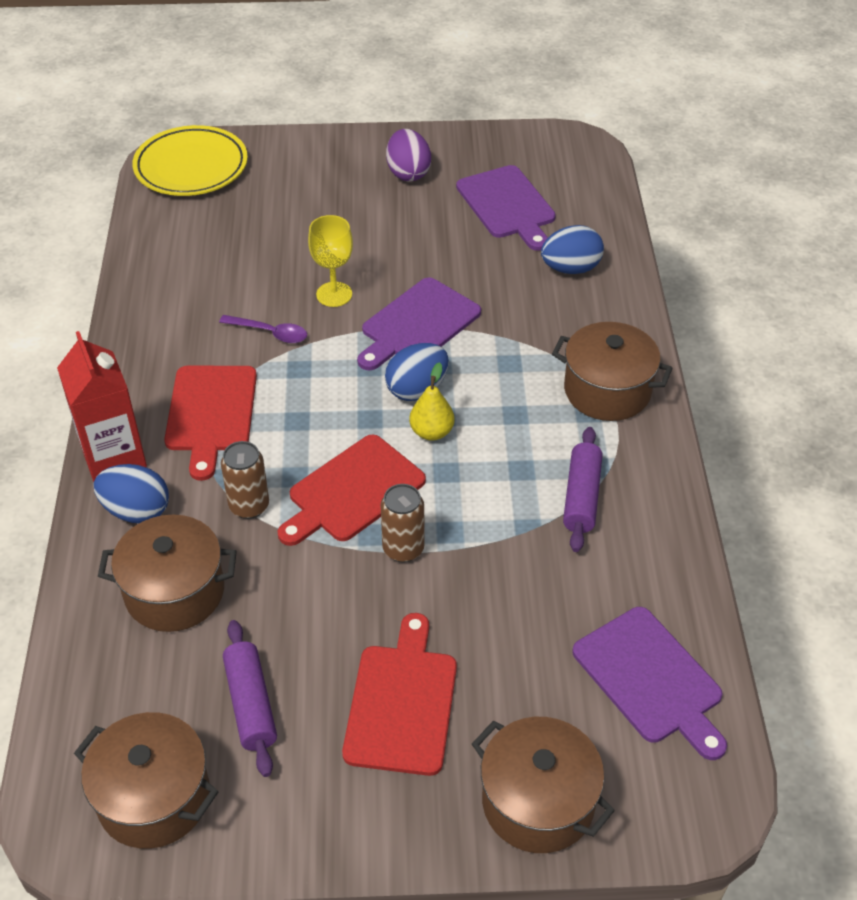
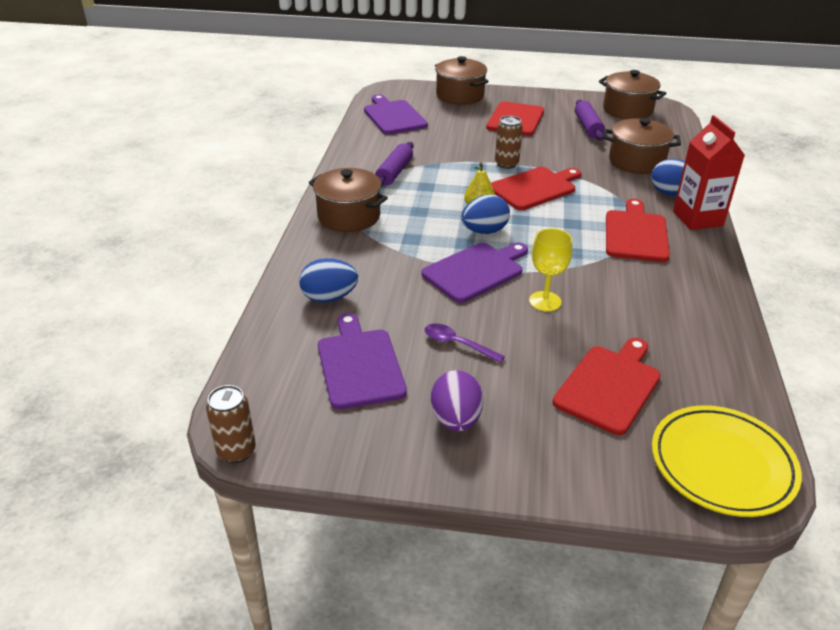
camera: 170 degrees left, 10 degrees down
(249, 506) = (600, 188): brown can -> brown can (236, 451)
(270, 333) = (599, 278): purple spoon -> purple spoon (457, 344)
(273, 215) = (609, 386): none -> red cutting board

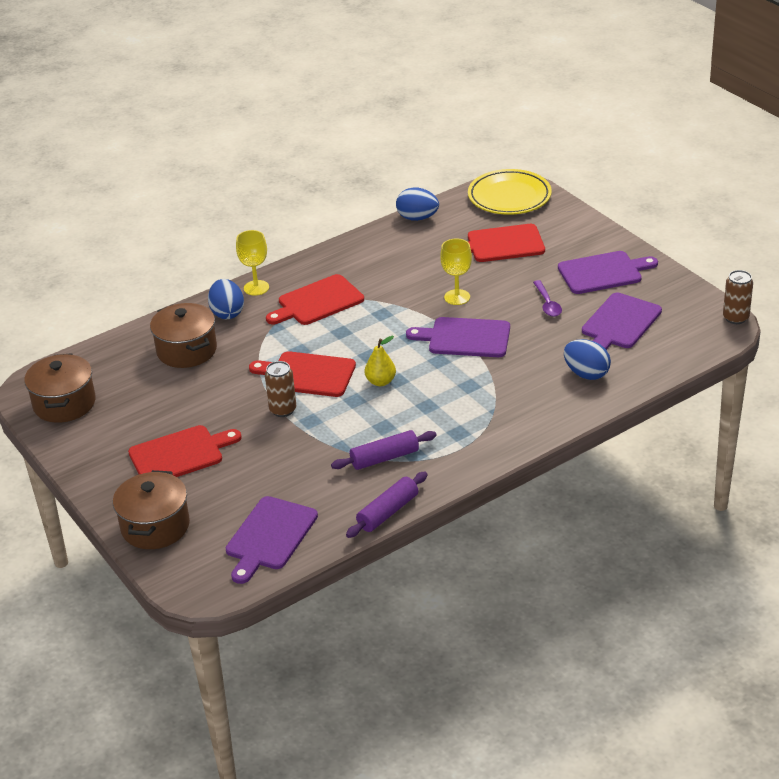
camera: 130 degrees left, 0 degrees up
(349, 216) = (486, 433): brown pot -> none
(456, 419) = (603, 272): purple egg -> purple cutting board
(484, 231) = (409, 361): blue egg -> blue egg (417, 218)
(588, 127) = (139, 406): purple rolling pin -> purple rolling pin (388, 512)
(697, 218) = (256, 288): red carton -> yellow goblet

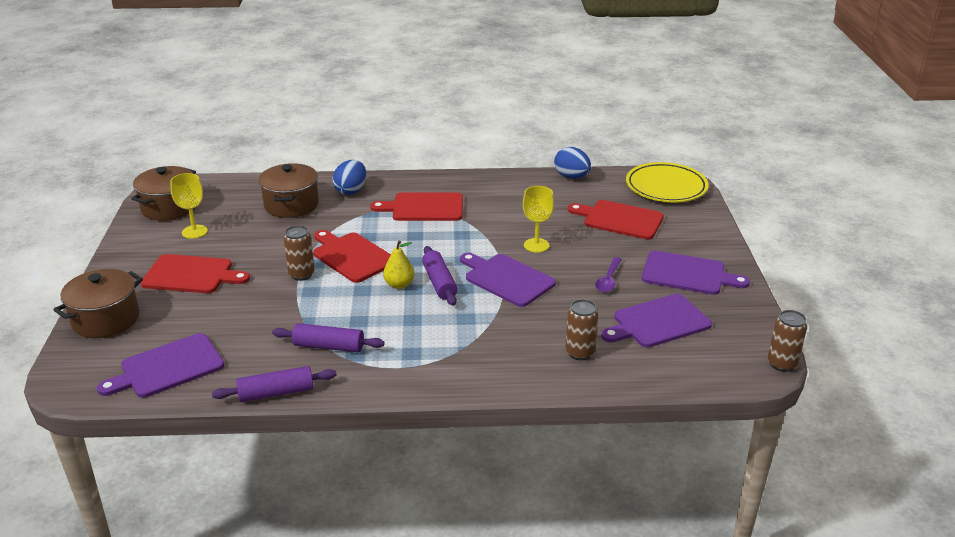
camera: 30 degrees right, 5 degrees down
(256, 288) = (392, 182): yellow goblet -> yellow goblet (194, 232)
(413, 365) = (439, 283): none -> purple rolling pin
(586, 374) = (579, 353): blue egg -> brown can

